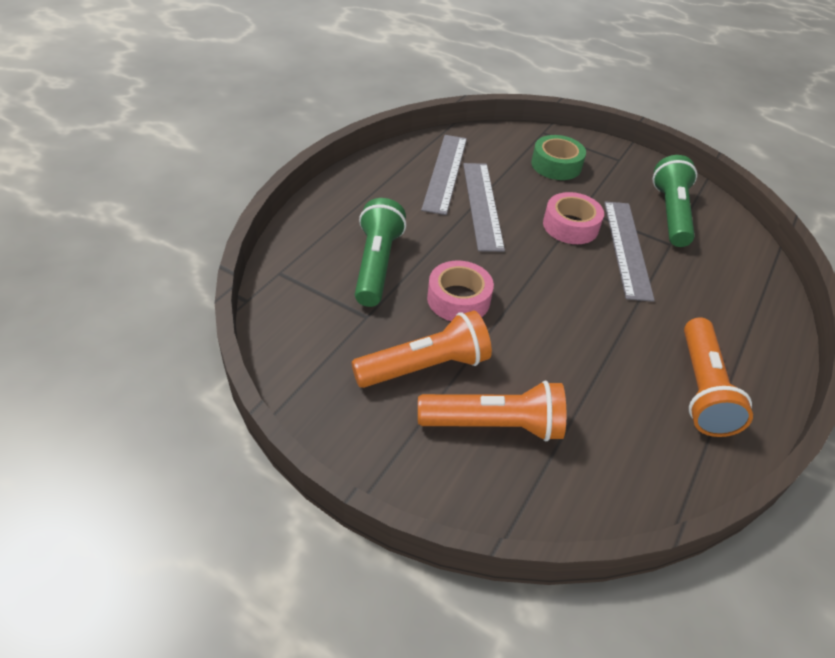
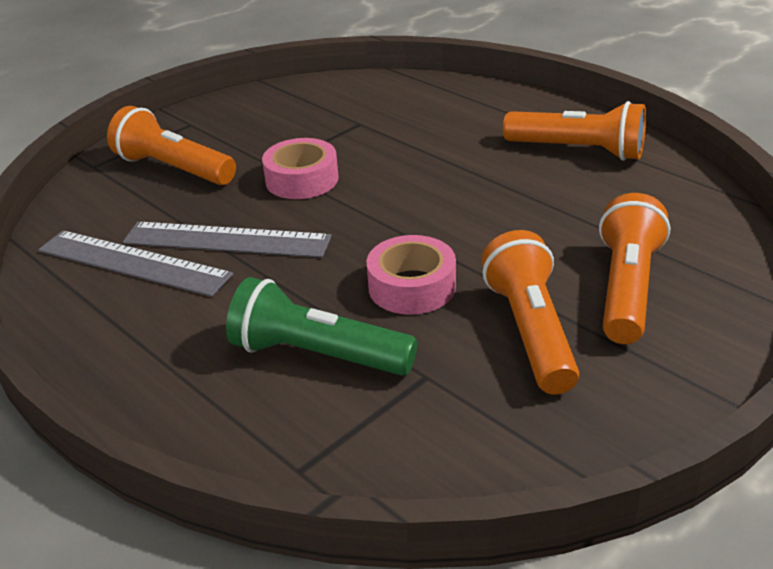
camera: 70 degrees left, 10 degrees down
(556, 165) = (174, 169): green tape -> orange flashlight
(627, 248) = (358, 150): grey ruler -> none
(671, 214) = (309, 112): green flashlight -> none

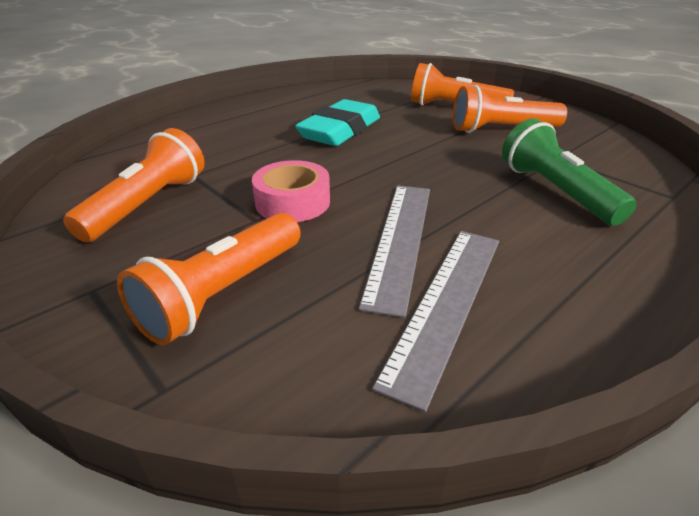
camera: 90 degrees left, 0 degrees up
(318, 355) = (555, 191): green flashlight -> green flashlight turned 135 degrees clockwise
(412, 286) = (464, 159): pink tape -> none
(491, 190) = (340, 130): none -> turquoise eraser
(578, 150) = (296, 105): orange flashlight -> orange flashlight (148, 204)

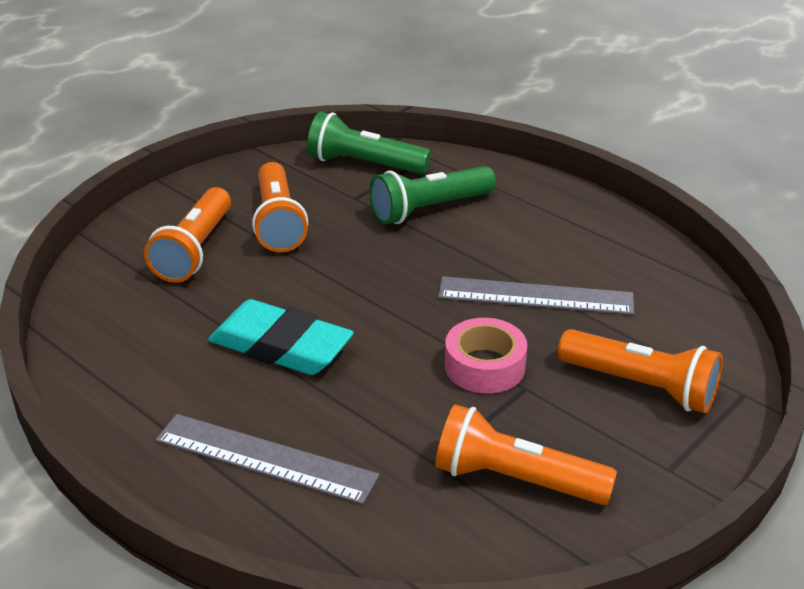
camera: 95 degrees left, 0 degrees up
(447, 303) = (609, 276): grey ruler -> grey ruler (265, 458)
(625, 163) = (364, 164): none -> green flashlight

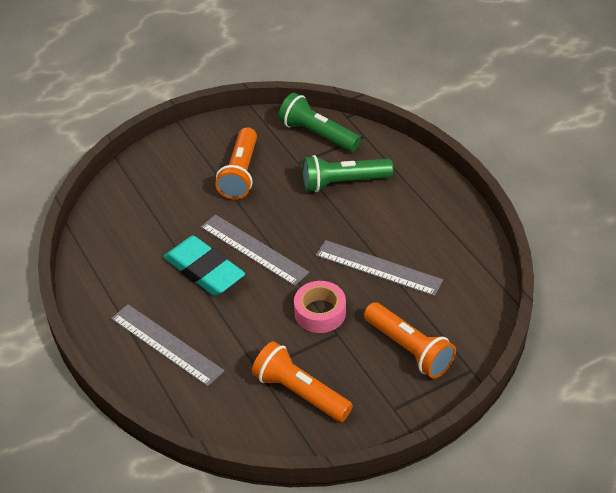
camera: 20 degrees right, 10 degrees up
(195, 250) = (180, 186): orange flashlight -> none
(343, 307) = (253, 249): none -> grey ruler

